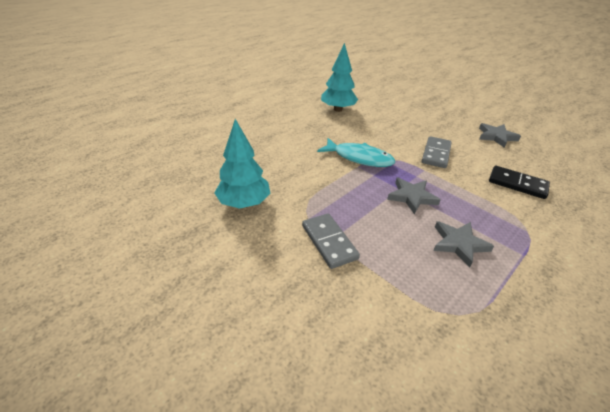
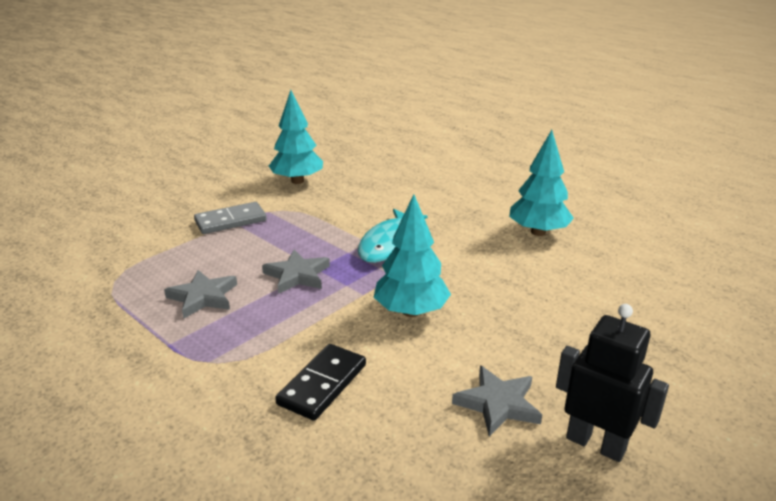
camera: 90 degrees right, 10 degrees down
(436, 154) = (411, 311): grey domino -> turquoise tree
(505, 120) = (595, 444): none -> black robot

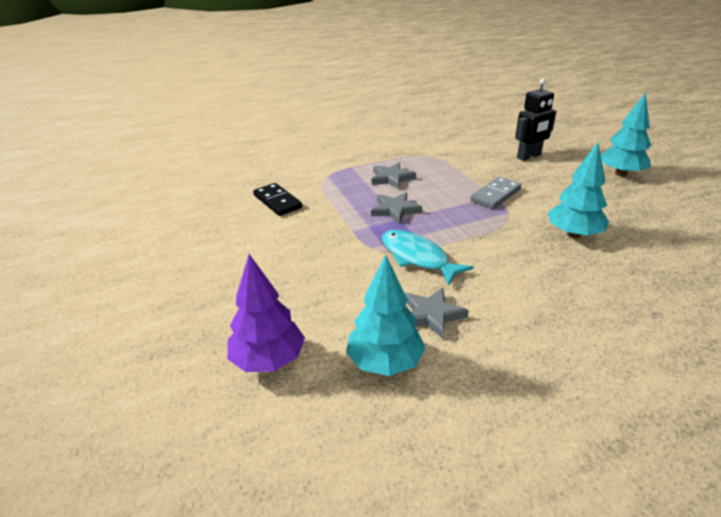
camera: 115 degrees right, 5 degrees up
(231, 221) = (495, 195): grey domino -> grey domino turned 45 degrees clockwise
(411, 311) = (315, 244): turquoise tree -> turquoise tree (620, 174)
(498, 404) = (202, 250): grey star -> grey star (431, 315)
(595, 444) = (138, 272): black robot -> black robot (529, 156)
(597, 281) = (268, 360): none -> purple tree

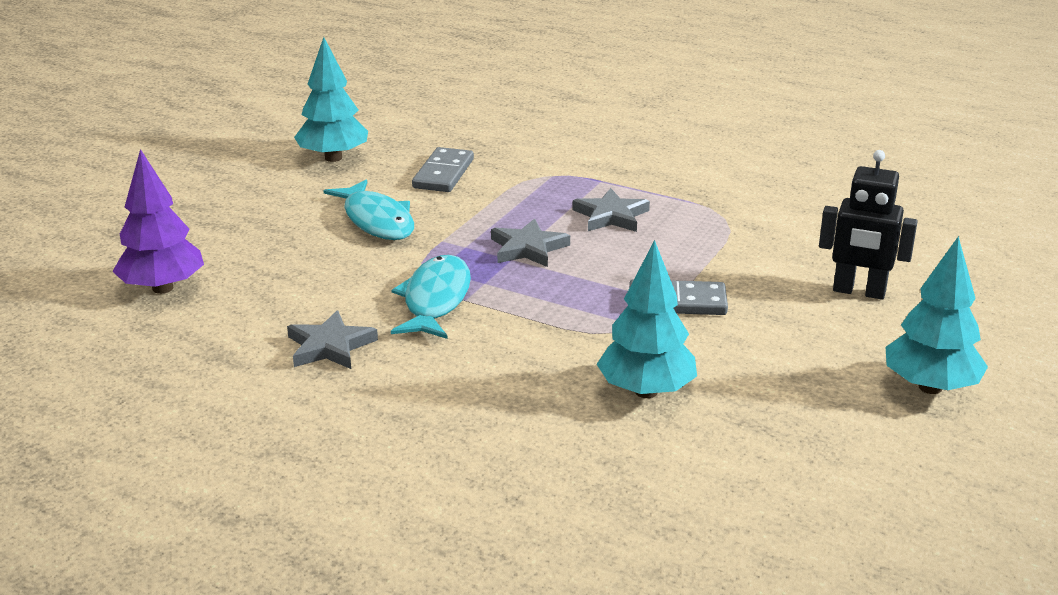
camera: 50 degrees right, 5 degrees down
(277, 201) = (443, 174): black domino -> grey domino
(299, 241) = (377, 220): none -> turquoise fish
(385, 362) = (221, 347): turquoise tree -> turquoise tree (333, 158)

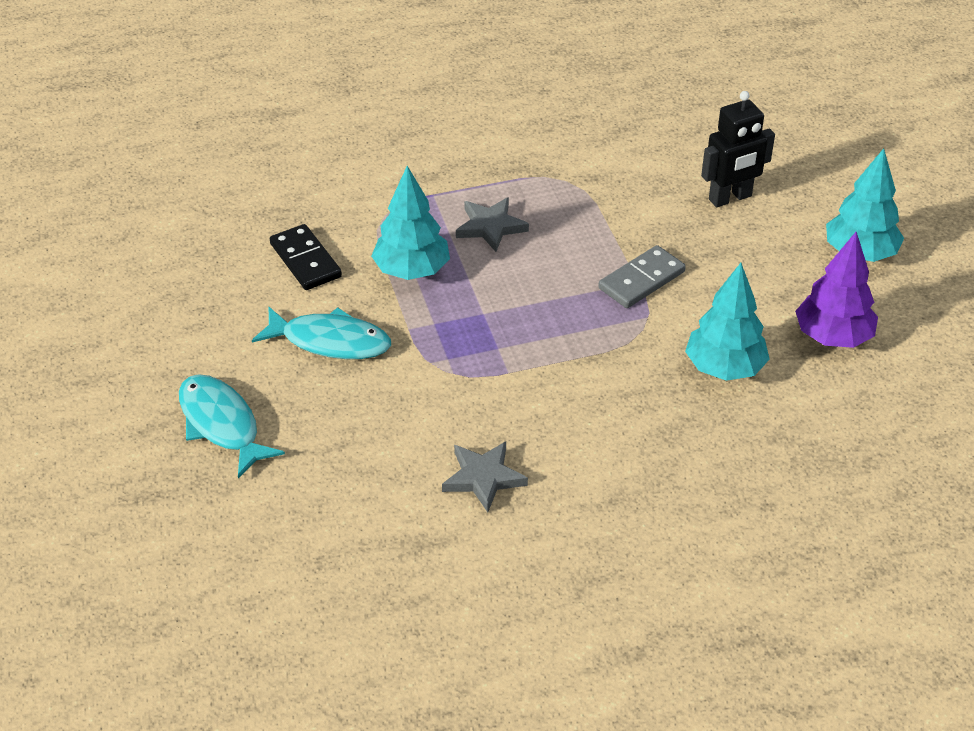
camera: 45 degrees left, 15 degrees up
(163, 288) = (274, 518): purple tree -> purple tree (833, 337)
(333, 158) = (187, 299): turquoise tree -> turquoise tree (412, 271)
(435, 300) = (490, 387): turquoise fish -> turquoise fish (222, 424)
(443, 174) = (305, 260): grey domino -> black domino
(528, 248) = (480, 295): grey star -> none

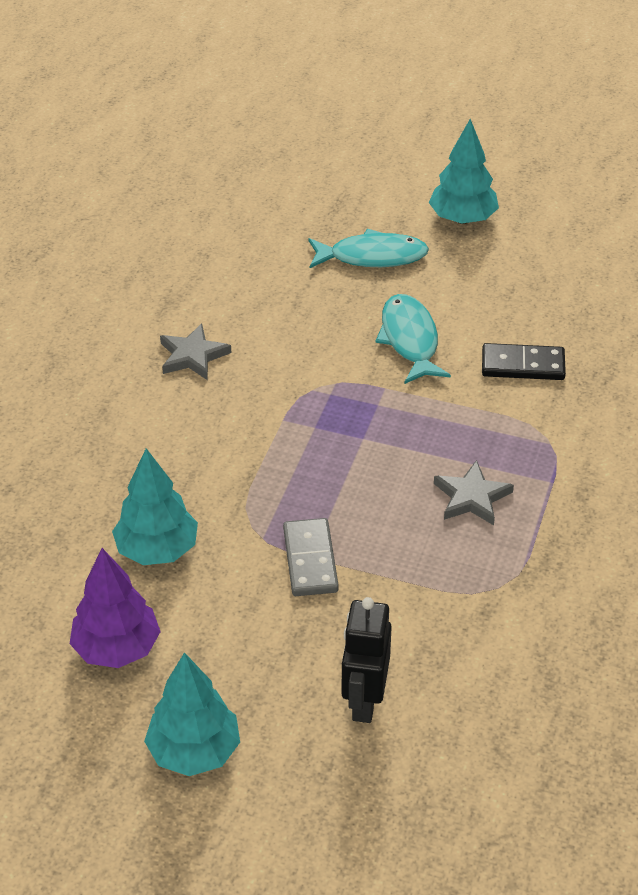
camera: 125 degrees right, 0 degrees up
(330, 341) = (410, 340): turquoise fish -> turquoise fish turned 120 degrees clockwise
(412, 271) = (454, 420): turquoise tree -> turquoise tree (462, 219)

